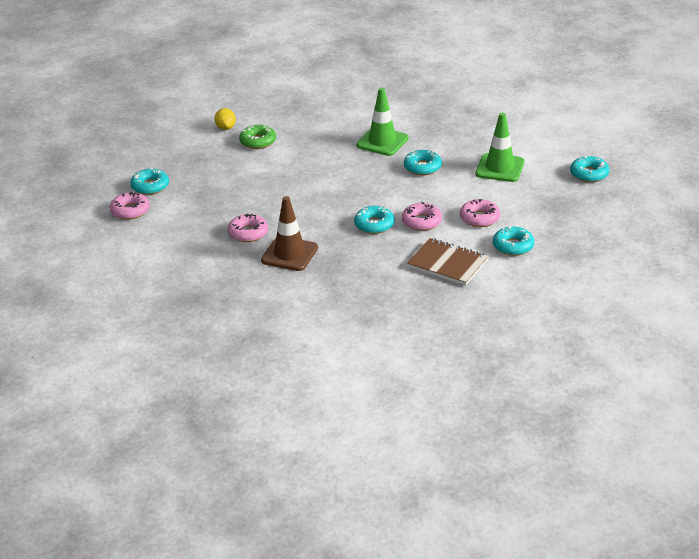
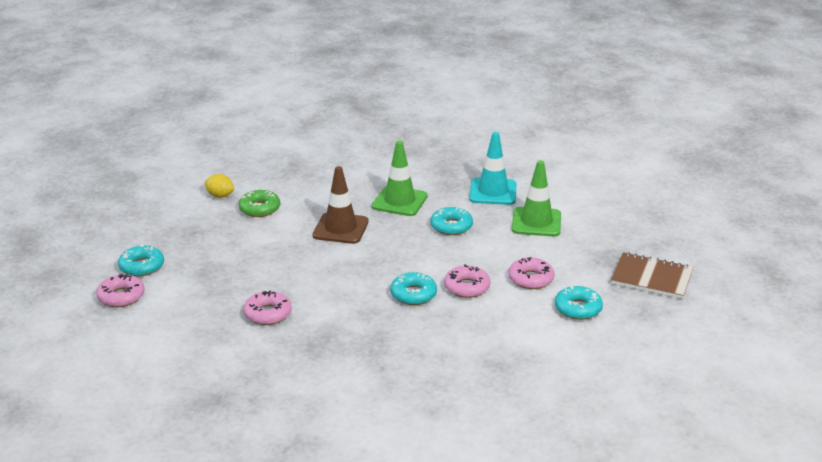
camera: 10 degrees left, 5 degrees down
(225, 128) = (220, 196): yellow lemon -> yellow lemon turned 45 degrees counterclockwise
(289, 254) = (322, 336): brown traffic cone -> brown traffic cone (340, 228)
(447, 264) = (509, 334): brown notebook -> brown notebook (651, 278)
(468, 138) = (493, 192): none -> turquoise traffic cone
(589, 174) = (634, 223): turquoise donut -> none

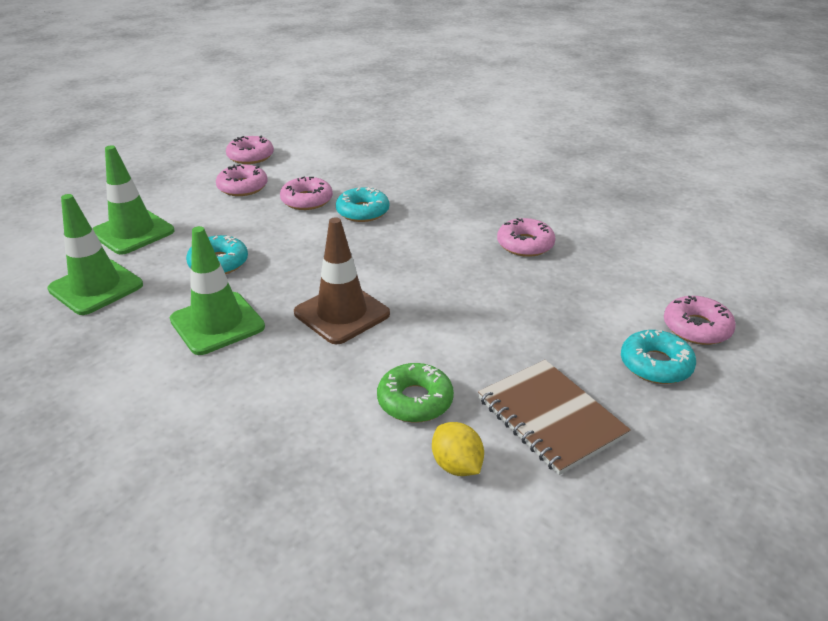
camera: 145 degrees left, 5 degrees up
(493, 192) = (96, 287): turquoise traffic cone -> green traffic cone
(578, 308) = (250, 156): turquoise donut -> pink donut
(651, 278) = (154, 155): brown notebook -> brown notebook (550, 417)

